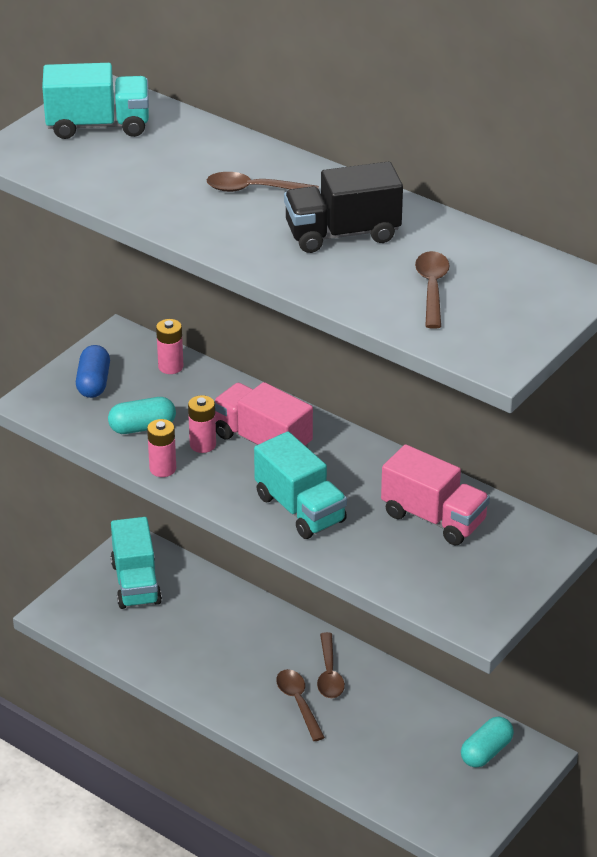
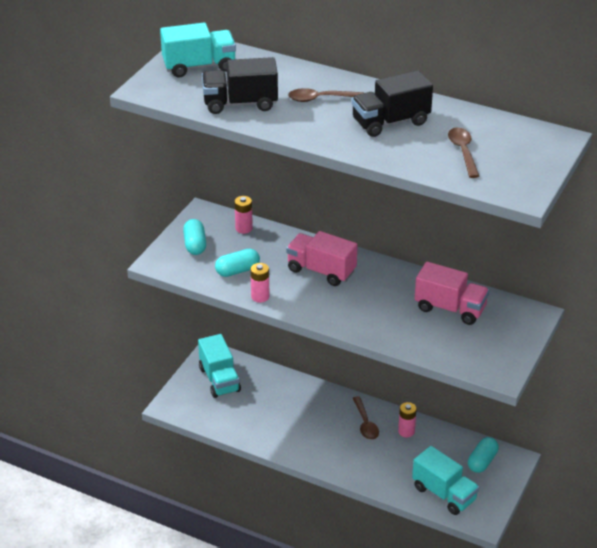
camera: 10 degrees left, 0 degrees up
(94, 383) = (195, 245): blue capsule -> turquoise capsule
(136, 185) = (240, 103): none -> black truck
(203, 444) = (282, 278): pink battery -> pink battery (406, 431)
(298, 702) = (350, 445): brown spoon -> none
(300, 509) = (360, 313): turquoise truck -> turquoise truck (444, 494)

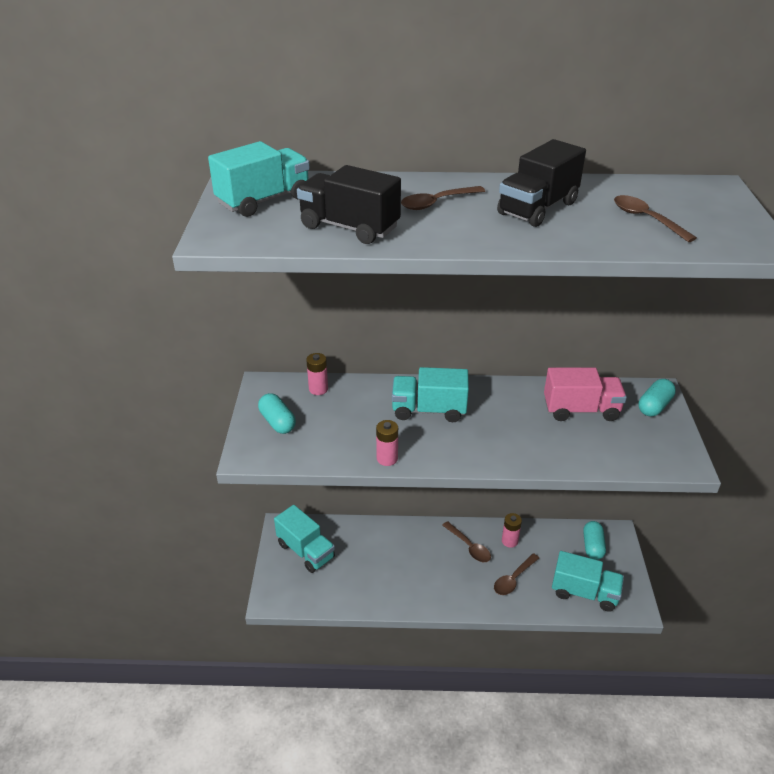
camera: 25 degrees left, 0 degrees up
(237, 270) = (343, 437): turquoise capsule -> turquoise capsule (654, 406)
(240, 103) = (349, 227): black truck -> black truck turned 60 degrees clockwise
(321, 271) = (429, 410): pink truck -> turquoise truck
(387, 462) = (513, 579): none -> brown spoon

